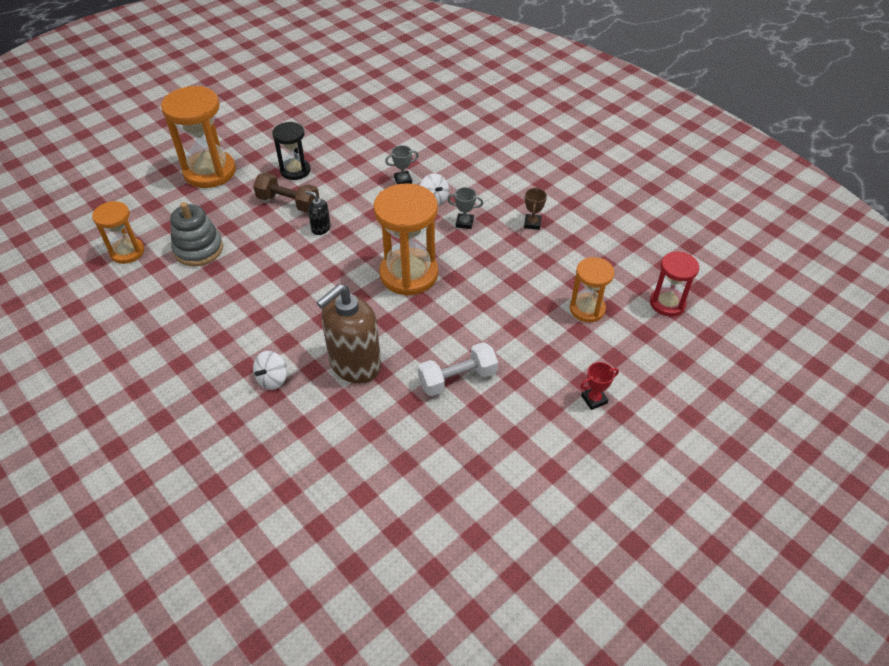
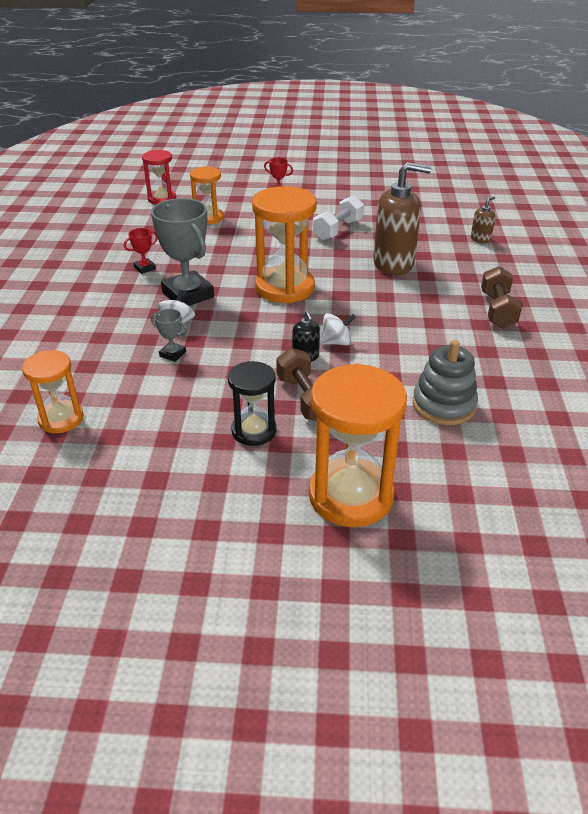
camera: 135 degrees left, 10 degrees down
(127, 252) = (526, 446): orange hourglass -> orange hourglass (61, 419)
(217, 365) = (497, 310): none -> brown dumbbell
(272, 379) = (461, 283): white spinning top -> white spinning top (336, 342)
(305, 472) = (480, 239): none -> brown soap dispenser
(457, 379) = (338, 230): white dumbbell -> white dumbbell turned 75 degrees counterclockwise
(464, 223) = (188, 295): grey trophy -> grey trophy, size x2.22
(532, 223) = (145, 268): brown trophy -> red trophy

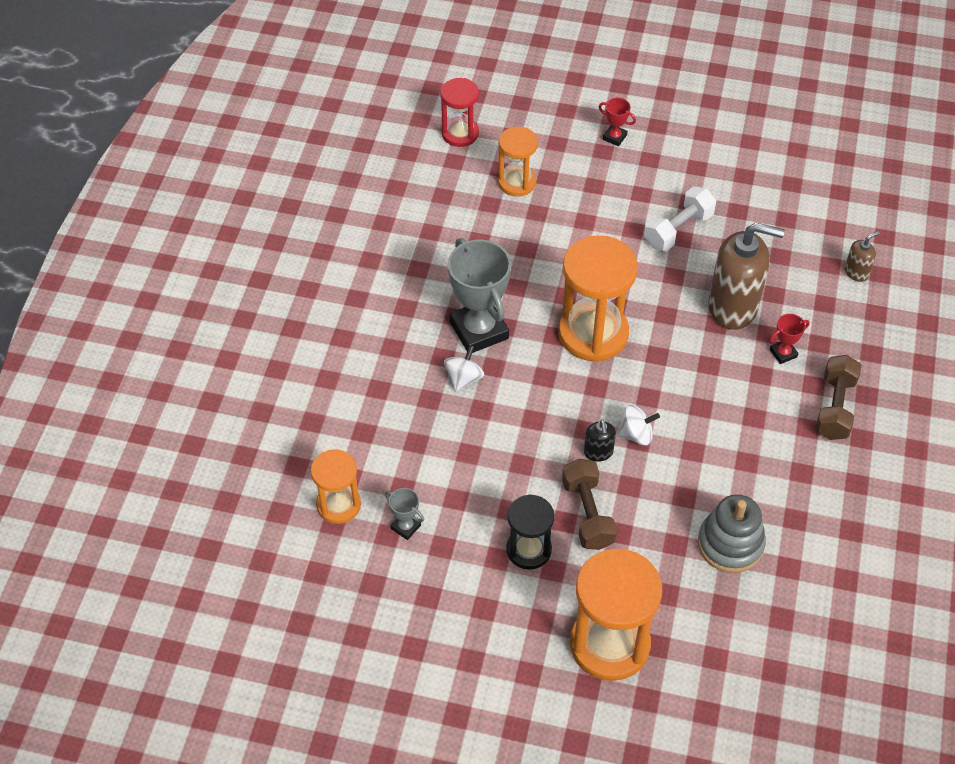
camera: 10 degrees right, 15 degrees up
(145, 268) = (431, 274): red trophy -> red trophy (783, 353)
(172, 354) = (455, 427): grey trophy -> grey trophy (405, 527)

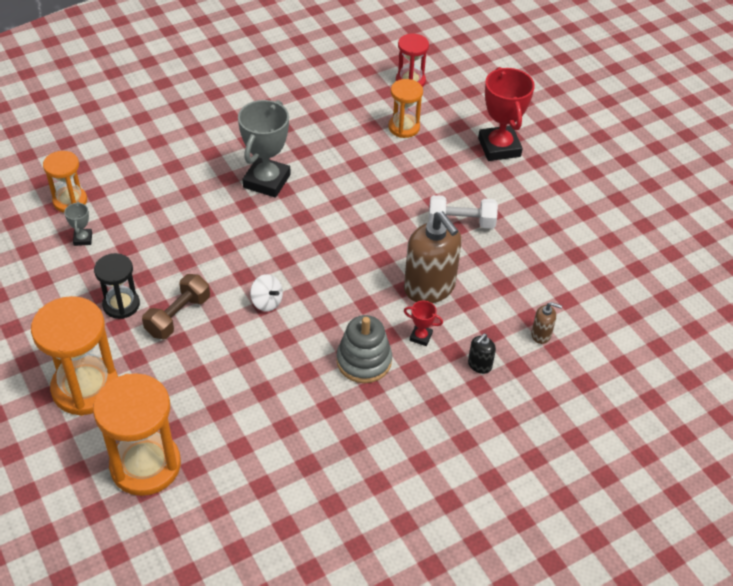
camera: 45 degrees right, 5 degrees down
(464, 378) = (222, 196): white spinning top -> none
(593, 333) = (325, 233): orange hourglass -> orange hourglass (145, 465)
(598, 452) = (232, 292): black soap dispenser -> black soap dispenser (479, 365)
(614, 137) = (499, 147): red trophy -> red trophy, size x2.22
(730, 544) = (227, 403): grey stacking toy -> grey stacking toy (364, 361)
(835, 407) = (406, 392): brown dumbbell -> none

